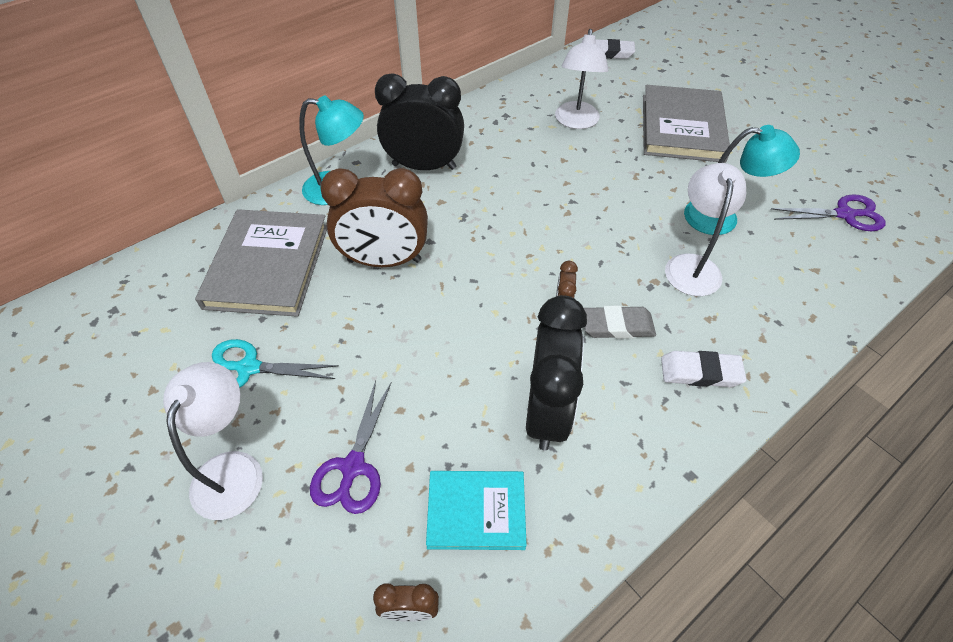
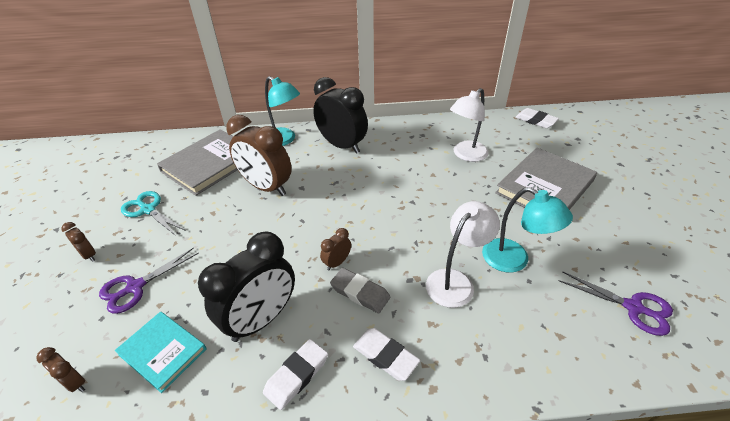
camera: 35 degrees right, 10 degrees down
(232, 469) = (89, 255): white lamp -> brown clock
(641, 441) = (296, 375): none -> white eraser

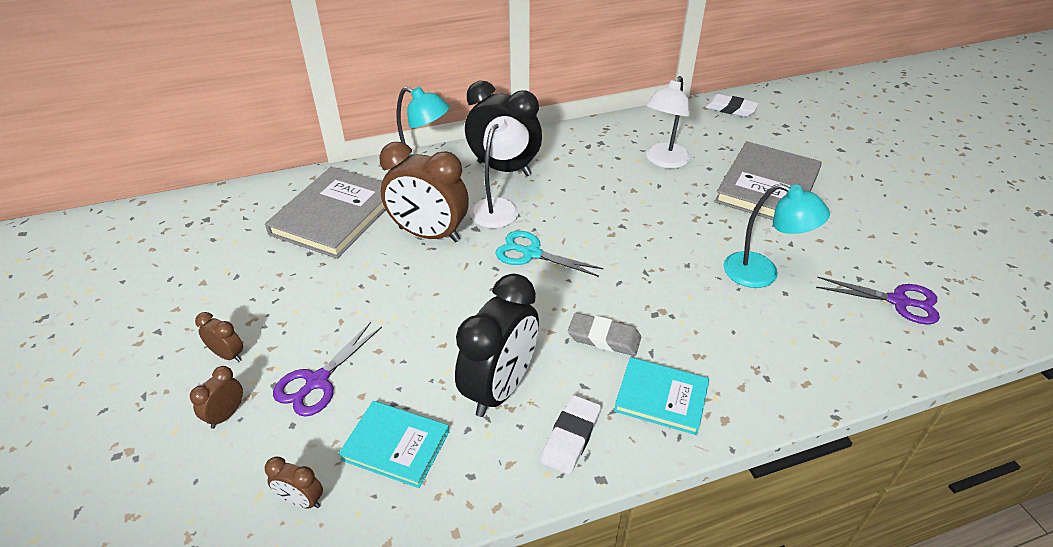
camera: 15 degrees left, 0 degrees up
(148, 210) = (279, 286): turquoise scissors -> turquoise scissors (531, 253)
(337, 262) = (562, 309): brown clock -> brown clock (226, 415)
(385, 356) = (661, 398): white eraser -> turquoise book
(455, 281) = (707, 306): white lamp -> white lamp (500, 207)

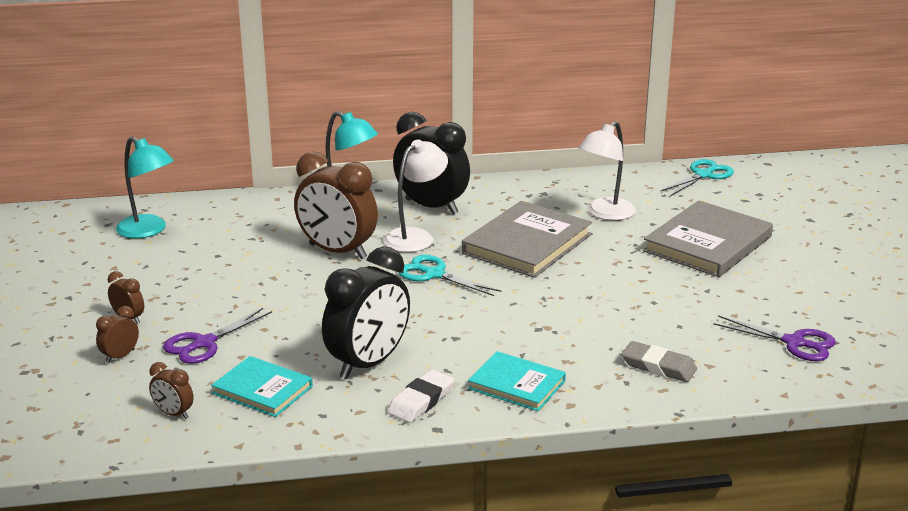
camera: 10 degrees right, 15 degrees down
(335, 215) = (249, 229): grey book -> grey book (527, 244)
(604, 338) = (480, 340): grey eraser -> grey eraser (658, 366)
(730, 109) = (704, 175): white eraser -> turquoise scissors
(762, 274) = (663, 310): turquoise lamp -> turquoise lamp (148, 231)

